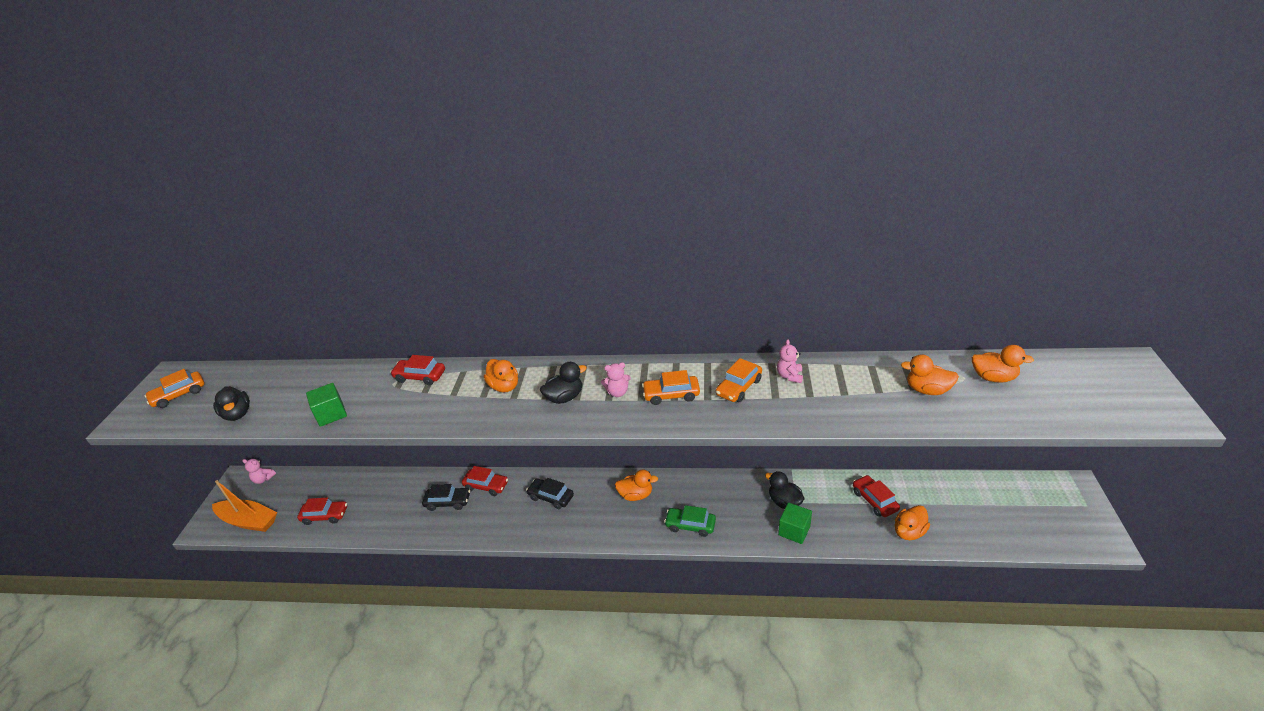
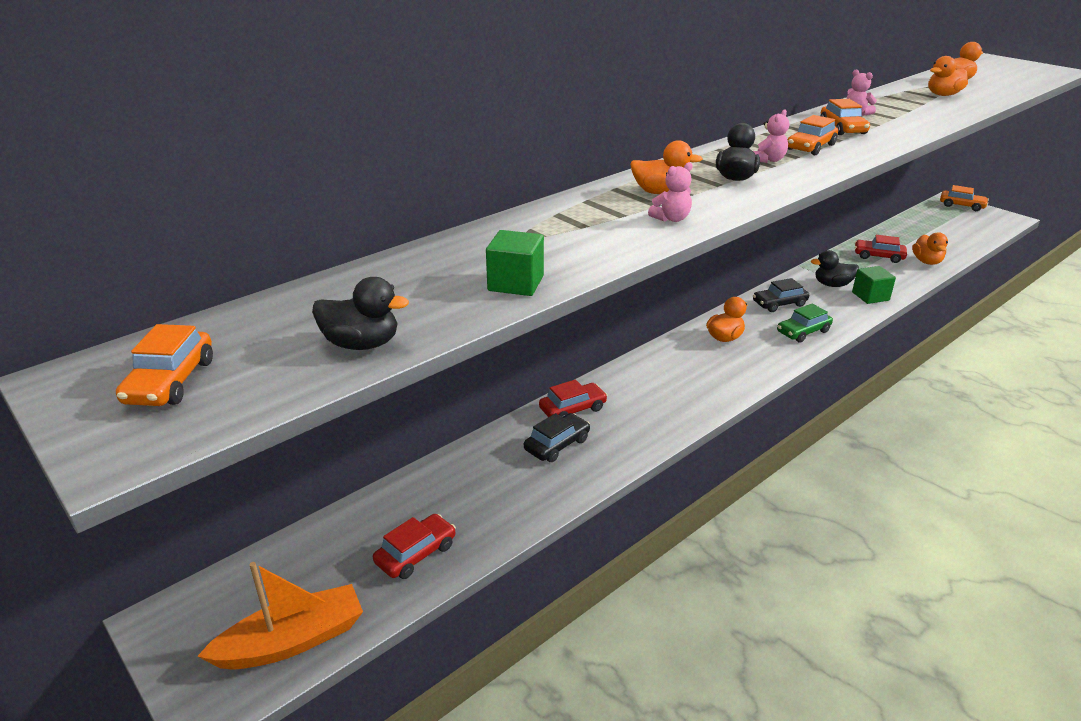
camera: 50 degrees left, 5 degrees down
(263, 479) = (218, 590): pink teddy bear -> pink teddy bear (671, 219)
(420, 376) = (545, 220): red car -> none
(551, 497) = (656, 380): black car -> black car (779, 304)
(1078, 497) = (961, 205): none -> orange car

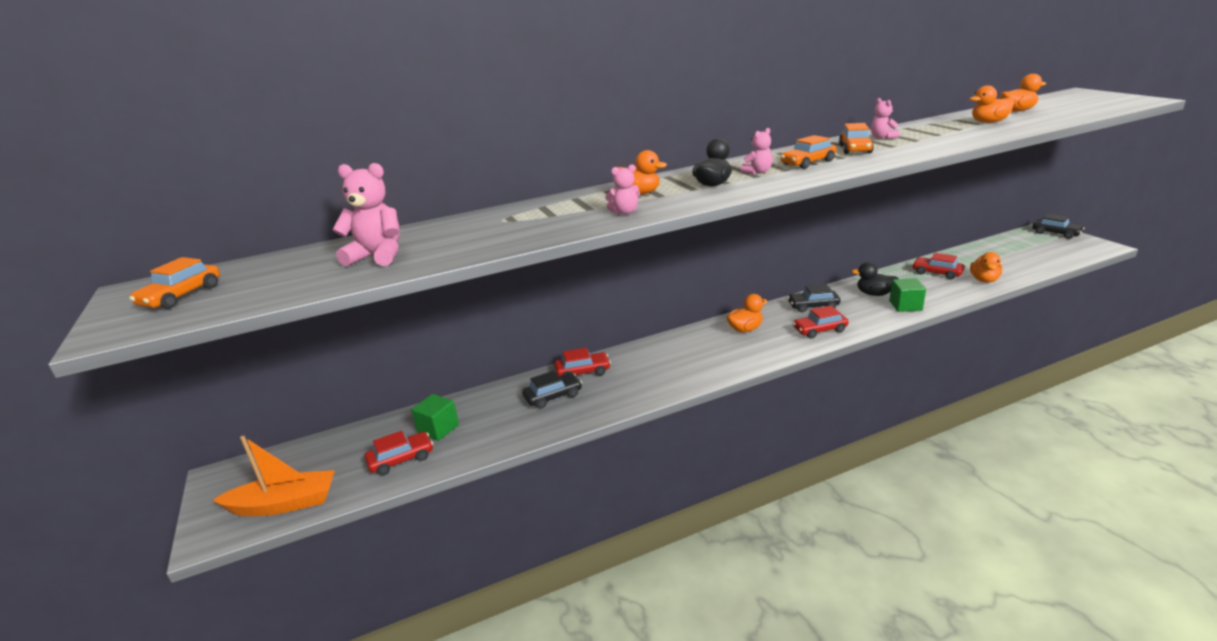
camera: 20 degrees right, 5 degrees down
(361, 344) = (313, 282): black duck -> none
(411, 298) = (377, 256): none -> pink teddy bear
(516, 283) = (457, 250): green cube -> green cube (438, 429)
(803, 332) = (820, 330): green car -> red car
(961, 205) = (1056, 233): orange car -> black car

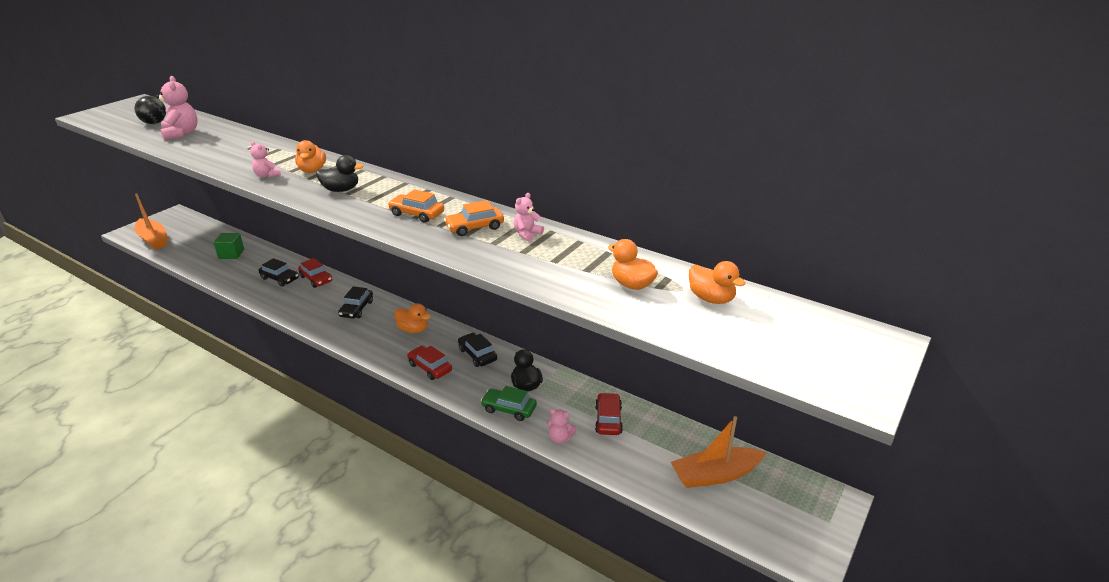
camera: 55 degrees right, 5 degrees up
(181, 296) = (127, 112): orange car -> none
(286, 274) = (154, 123): none -> black ball
(401, 459) = (198, 255): red car -> none
(758, 172) = (381, 199): pink teddy bear -> pink teddy bear (560, 438)
(905, 306) = (509, 409): green cube -> green car
(984, 280) = (611, 457): orange duck -> none
(1014, 253) = (715, 475): none -> orange boat
(1056, 233) = (826, 511): black car -> black car (356, 309)

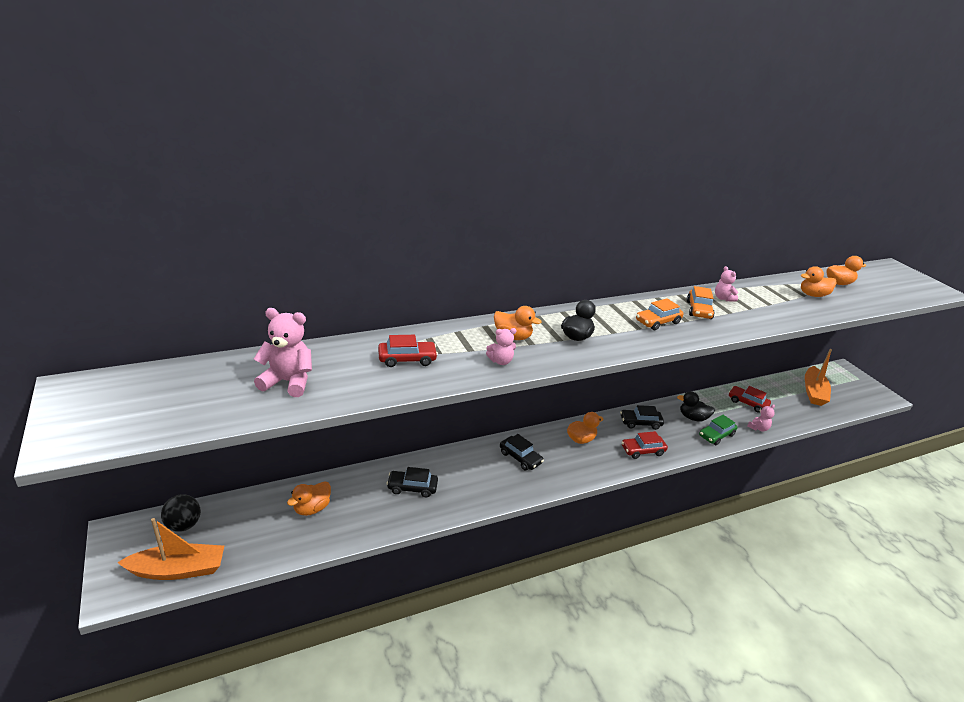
camera: 60 degrees left, 0 degrees up
(154, 123) = (209, 392): black ball -> black ball (184, 525)
(231, 254) = (312, 508): green cube -> orange duck
(280, 278) = (412, 487): black car -> black car turned 150 degrees counterclockwise
(316, 279) = (439, 464): red car -> red car (407, 359)

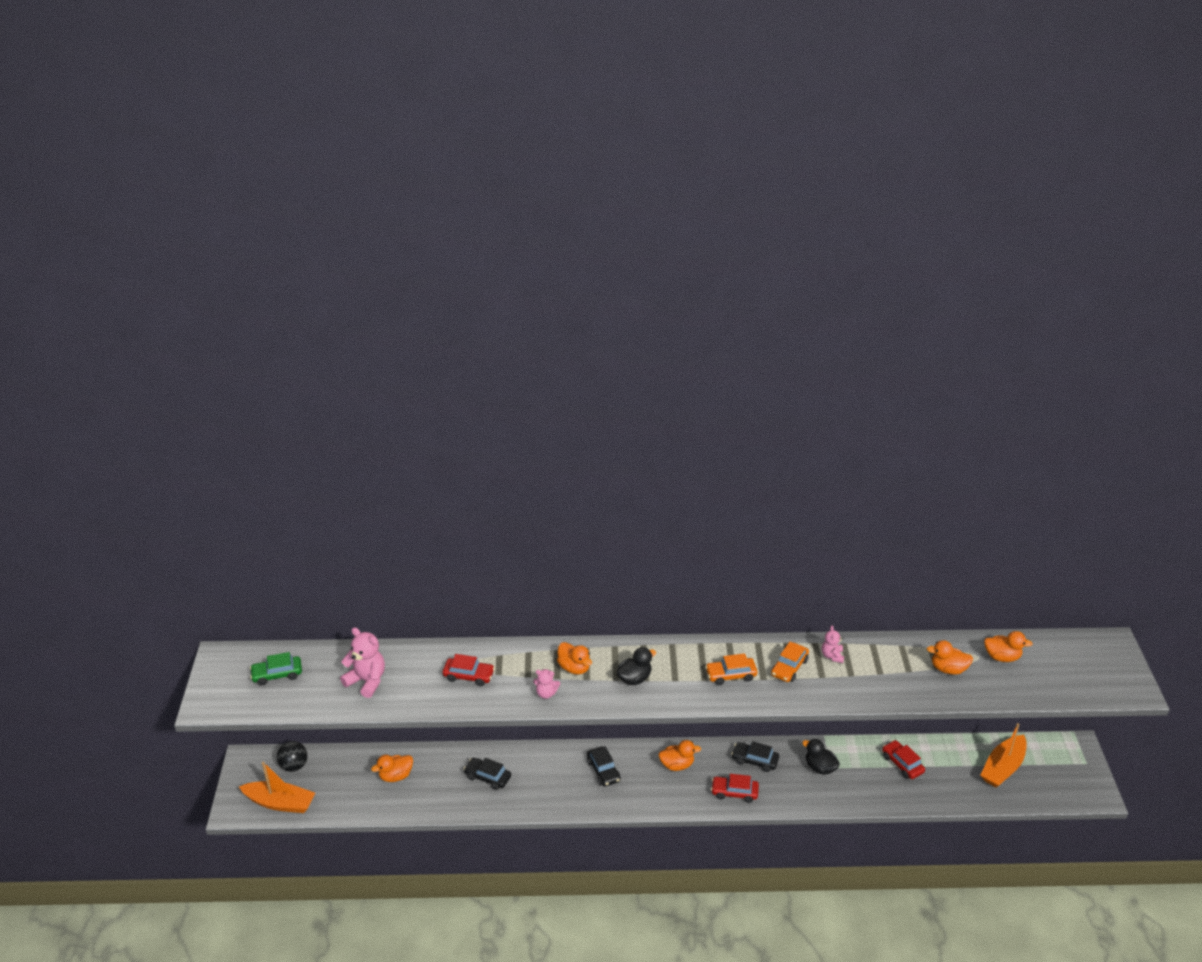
camera: 25 degrees right, 5 degrees up
(716, 435) = (831, 794): green car -> green car (277, 674)
(758, 428) = (888, 797): pink teddy bear -> none

